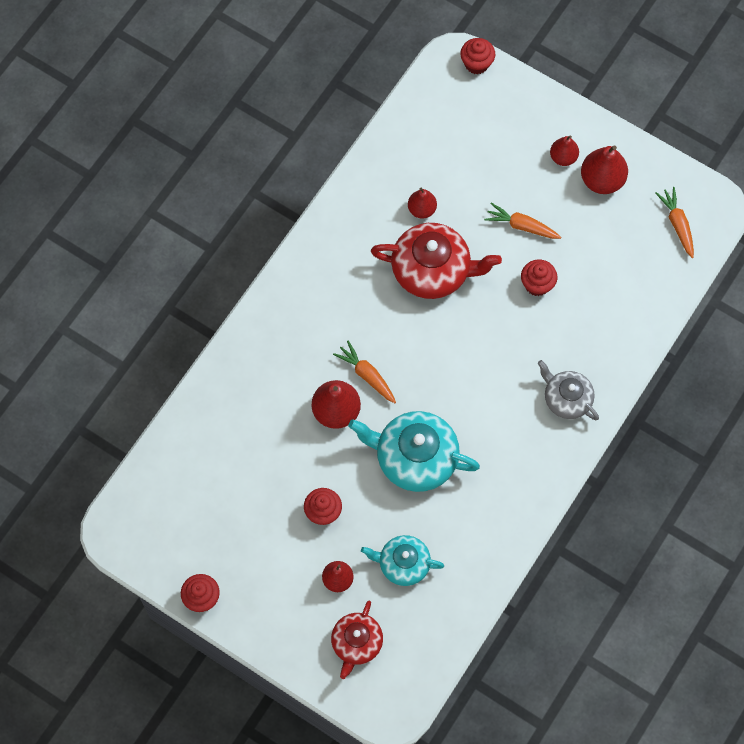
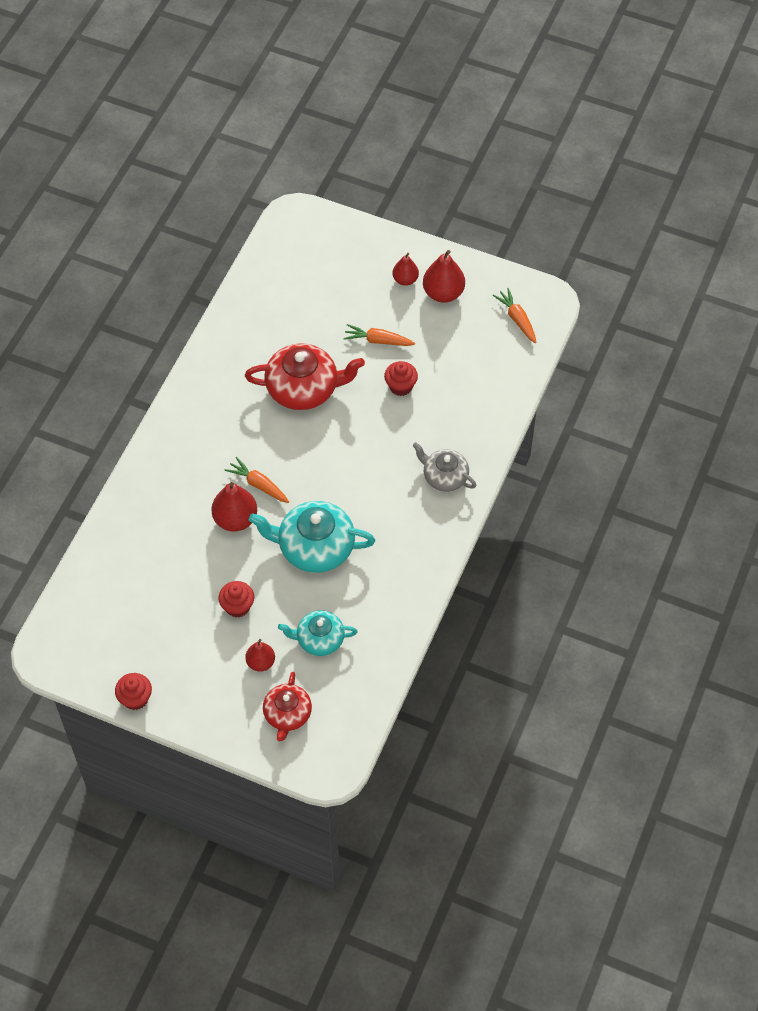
camera: 10 degrees left, 10 degrees down
(422, 209) = (285, 340): red pear -> none
(476, 63) = (314, 215): red cupcake -> none

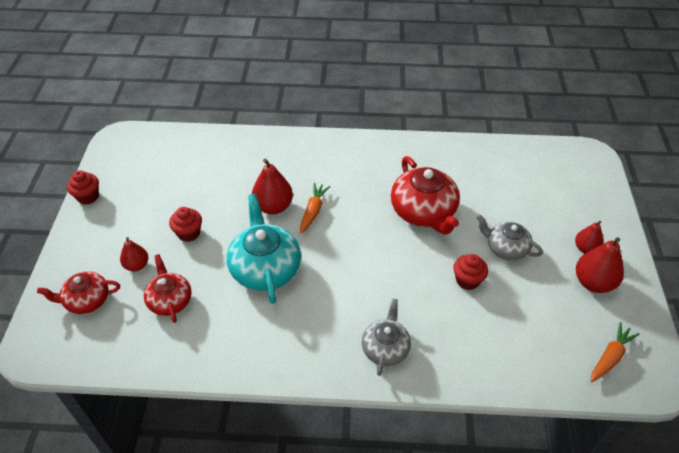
camera: 70 degrees right, 10 degrees down
(319, 639) = (170, 300): turquoise teapot -> red teapot
(378, 340) = (506, 248): orange carrot -> grey teapot

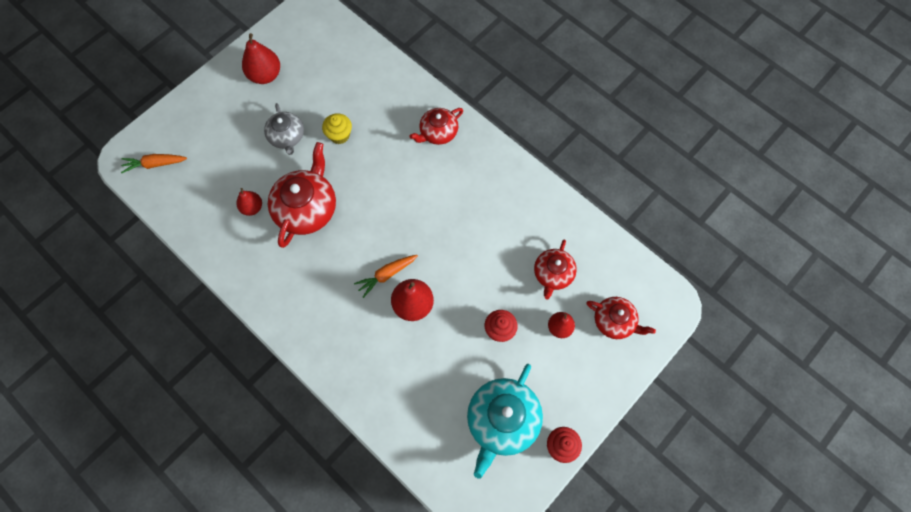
camera: 140 degrees left, 20 degrees up
(265, 268) = (465, 250): turquoise teapot -> turquoise teapot (502, 421)
(385, 348) = (438, 132): grey teapot -> red teapot
(467, 280) = (339, 135): red cupcake -> yellow cupcake
(585, 248) = (237, 97): red pear -> red pear (252, 208)
(610, 357) = (316, 34): orange carrot -> orange carrot (155, 164)

